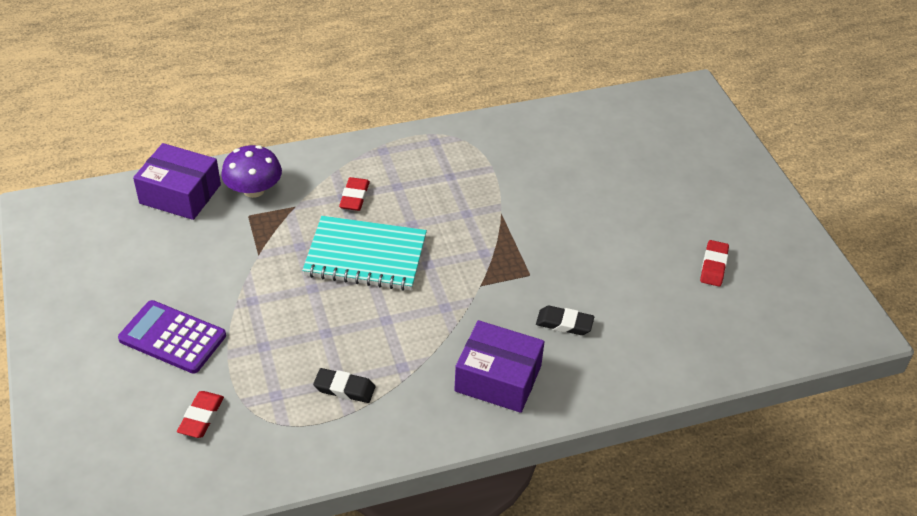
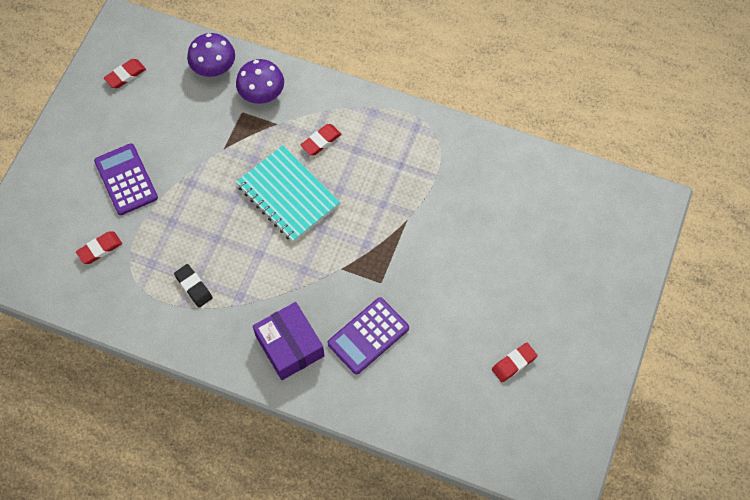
camera: 40 degrees right, 20 degrees up
(84, 249) = (125, 75): none -> red eraser
(180, 194) = (213, 66): purple box -> purple mushroom
(564, 323) = (368, 336): black eraser -> purple calculator

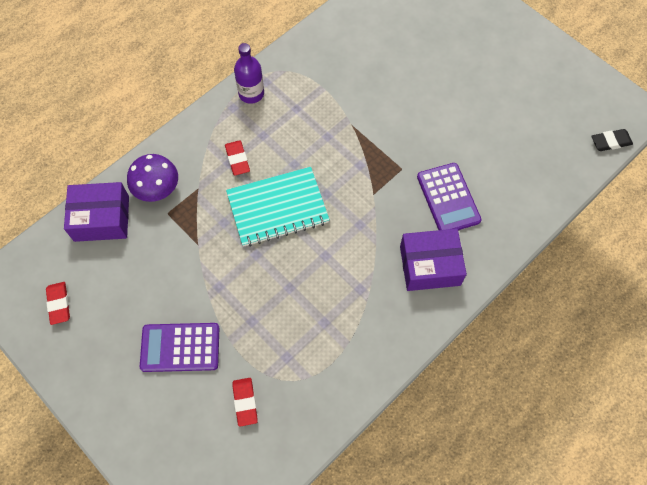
camera: 65 degrees left, 0 degrees up
(193, 287) = (331, 327): black eraser -> black eraser (610, 142)
(213, 66) = (101, 218): purple mushroom -> purple box
(396, 121) = (251, 93): none -> purple bottle
(514, 363) = (519, 103): red eraser -> none

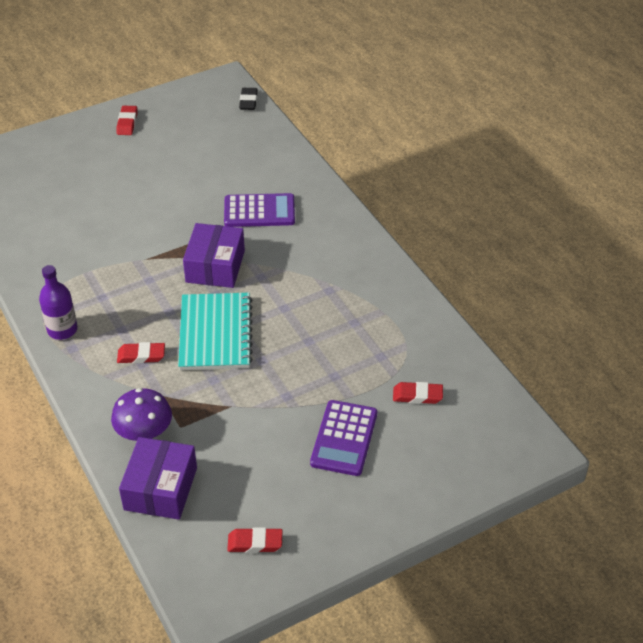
camera: 75 degrees left, 20 degrees down
(430, 265) = (323, 239): purple box -> purple box (215, 266)
(529, 51) = (127, 123): none -> red eraser

